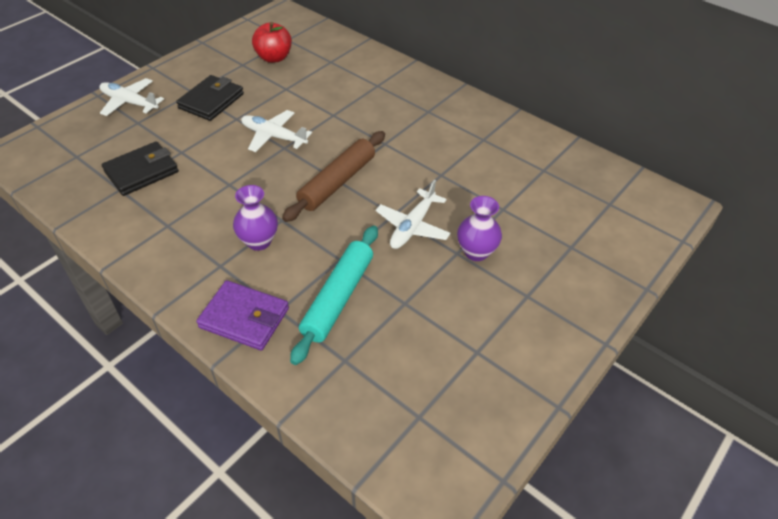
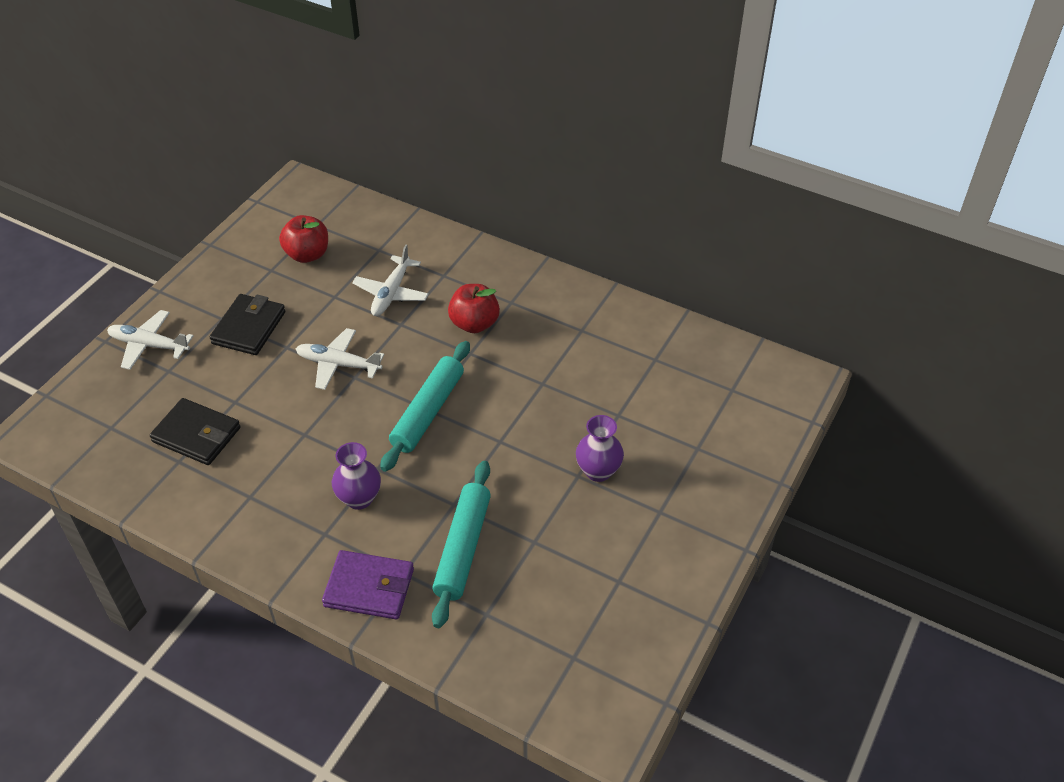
camera: 10 degrees left, 0 degrees up
(141, 171) = (197, 435): black wallet -> black wallet turned 75 degrees clockwise
(337, 182) = (427, 412): brown rolling pin -> turquoise rolling pin
(394, 122) = (474, 323): none -> red apple
(413, 226) = (524, 452): white plane -> white plane (391, 293)

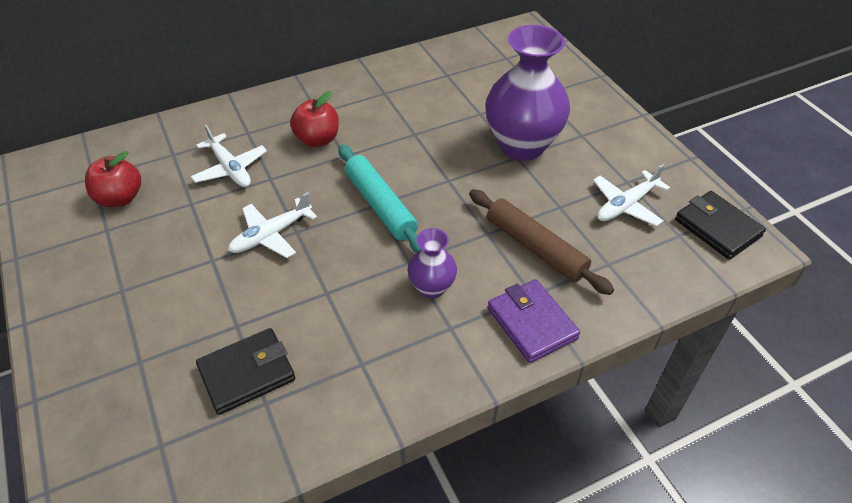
camera: 55 degrees left, 0 degrees up
(149, 345) = (87, 363): white plane -> white plane (626, 205)
(249, 328) = (157, 276): black wallet -> black wallet (717, 228)
(369, 587) = (531, 323): purple wallet -> purple wallet turned 75 degrees counterclockwise
(462, 548) = (535, 248): turquoise rolling pin -> brown rolling pin
(598, 471) = (522, 145): purple vase -> purple vase, size x2.00

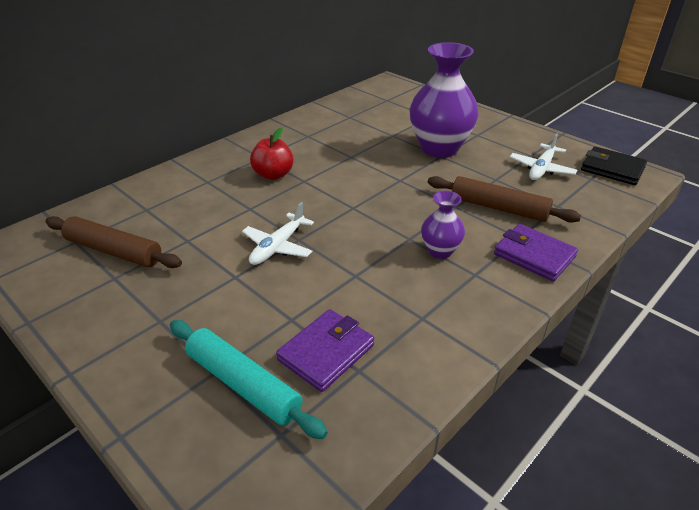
camera: 20 degrees left, 10 degrees down
(120, 198) = (114, 251): red apple -> brown rolling pin
(230, 168) = (208, 208): white plane -> none
(247, 373) = (326, 352): black wallet -> purple wallet
(380, 205) = (357, 207): turquoise rolling pin -> turquoise rolling pin (243, 384)

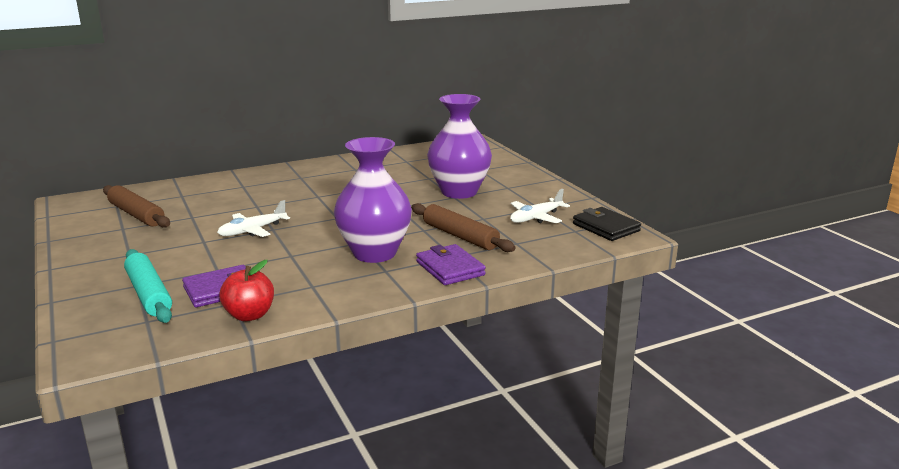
camera: 20 degrees right, 15 degrees down
(273, 175) = (298, 189): red apple -> red apple (249, 315)
(440, 251) = (374, 253): purple vase -> purple vase, size x2.00

